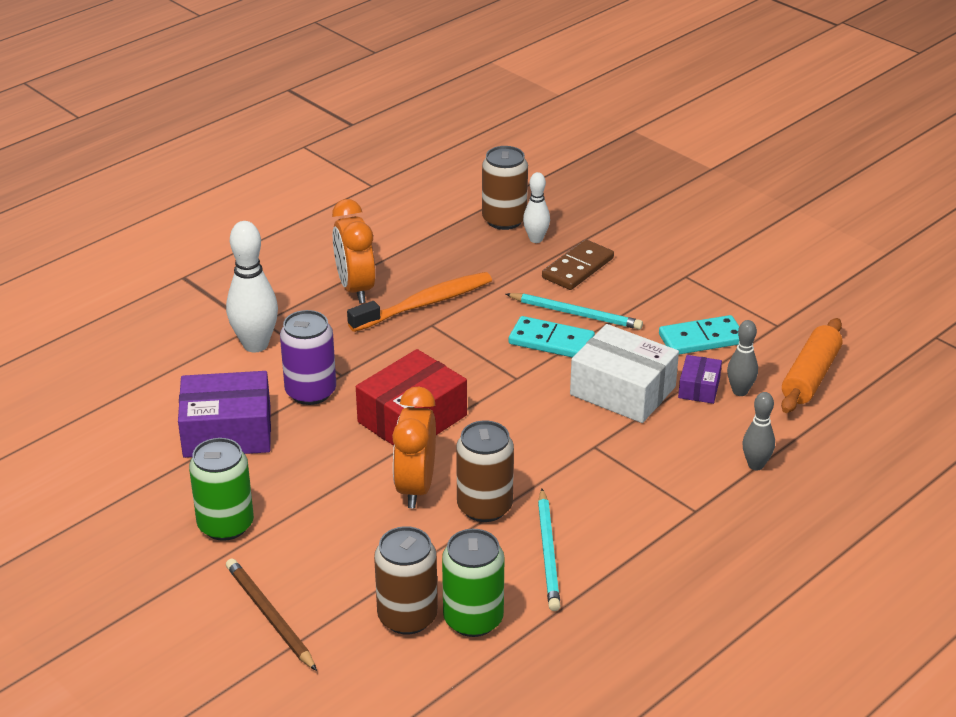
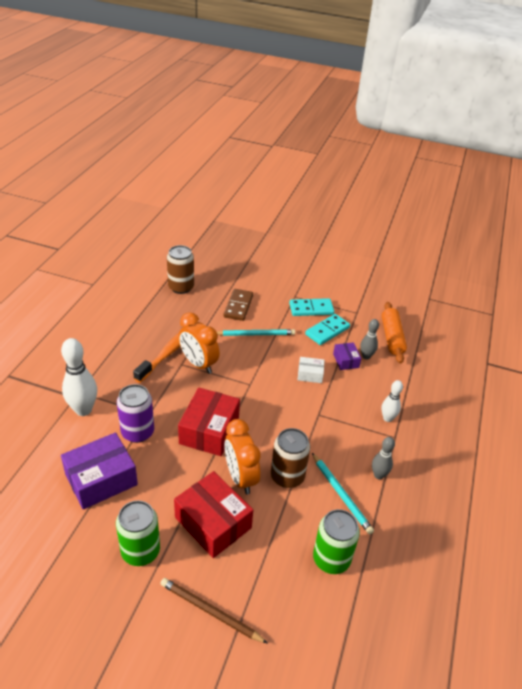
camera: 30 degrees left, 5 degrees up
(340, 526) = (213, 523): none -> red box
(355, 289) = (123, 353): orange clock -> orange clock (198, 364)
(407, 617) = (293, 574): brown can -> none
(536, 239) = (205, 295): white bowling pin -> white bowling pin (387, 418)
(551, 341) = (253, 355): turquoise domino -> turquoise domino (311, 309)
(622, 391) = (310, 374): white box -> white box, size x0.51
(755, 465) = (403, 398): grey bowling pin -> grey bowling pin (378, 475)

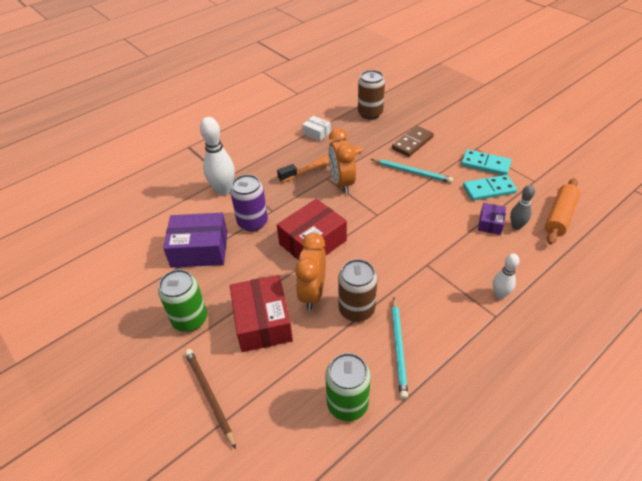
camera: 35 degrees right, 5 degrees up
(310, 374) = (442, 225): white box -> white box (316, 133)
(378, 475) = (451, 346): grey bowling pin -> none

